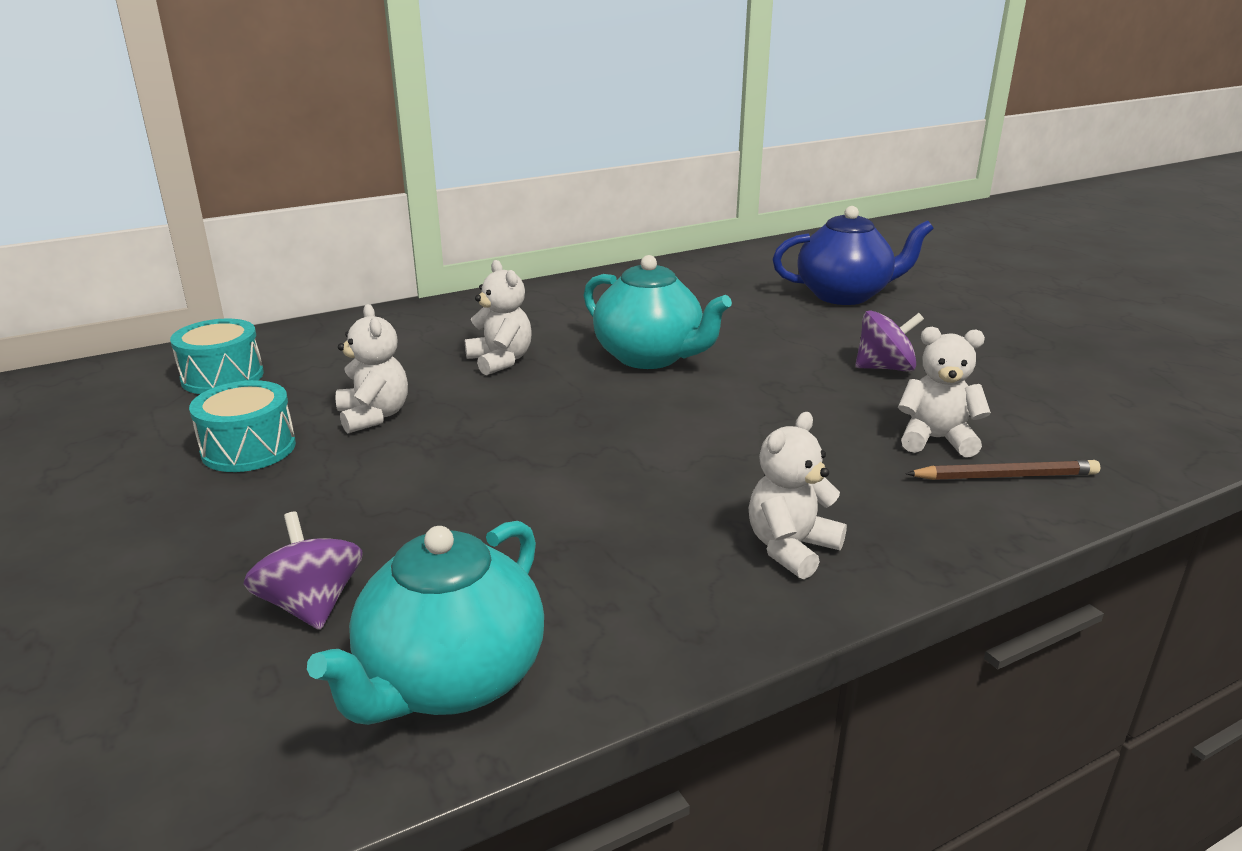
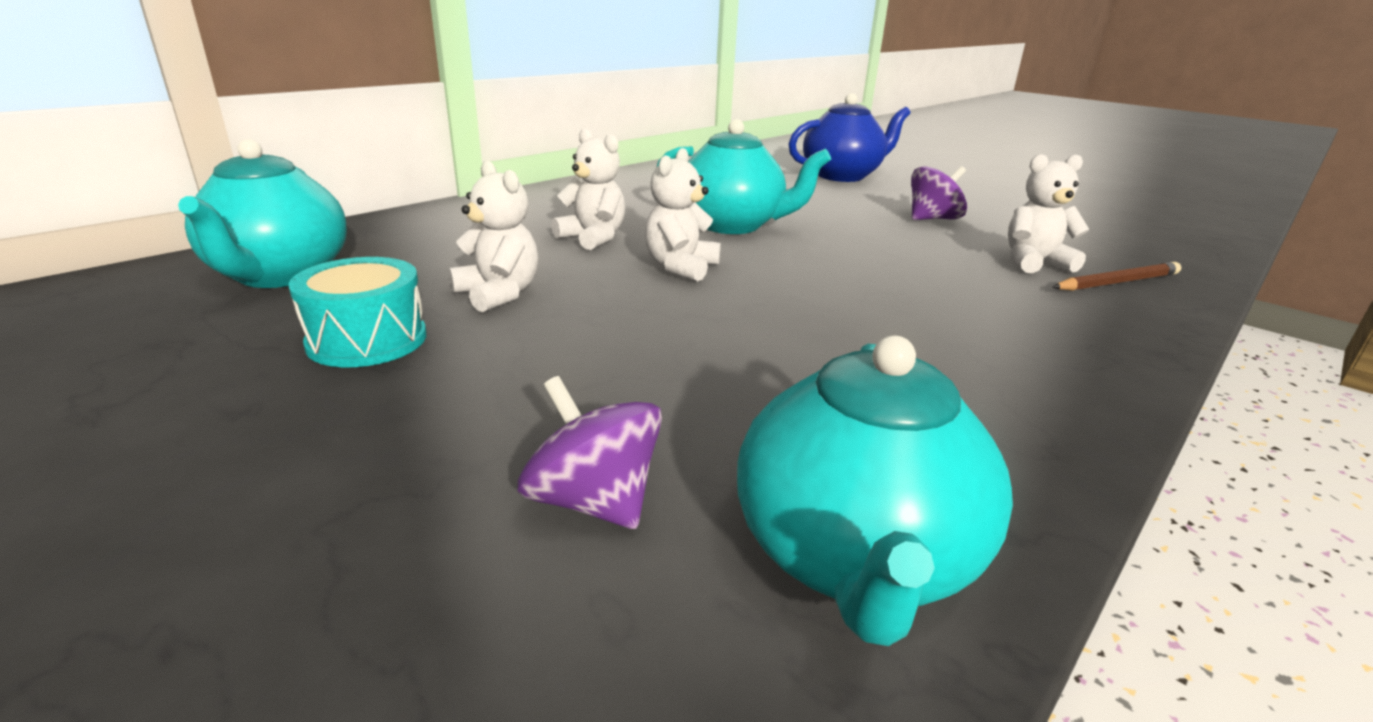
camera: 20 degrees left, 0 degrees up
(222, 377) = (280, 275): turquoise drum -> turquoise teapot
(791, 548) = (1032, 358): white teddy bear -> white teddy bear (680, 267)

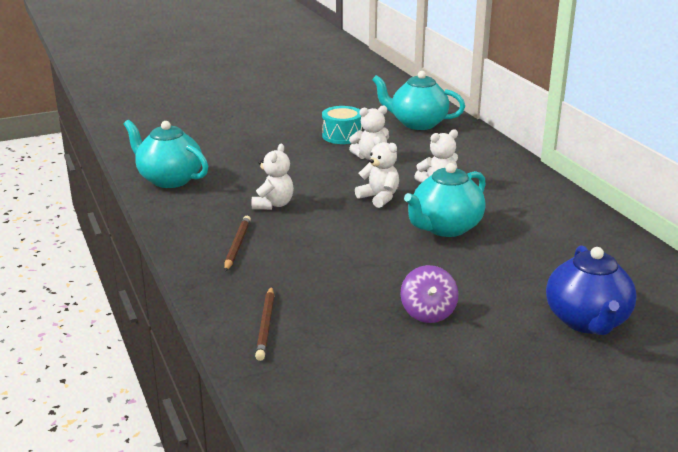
camera: 115 degrees right, 0 degrees up
(593, 501) = (222, 156): purple spinning top -> none
(996, 345) = (237, 245): none -> brown pencil
(1034, 263) = (316, 311): white teddy bear -> white teddy bear (273, 204)

